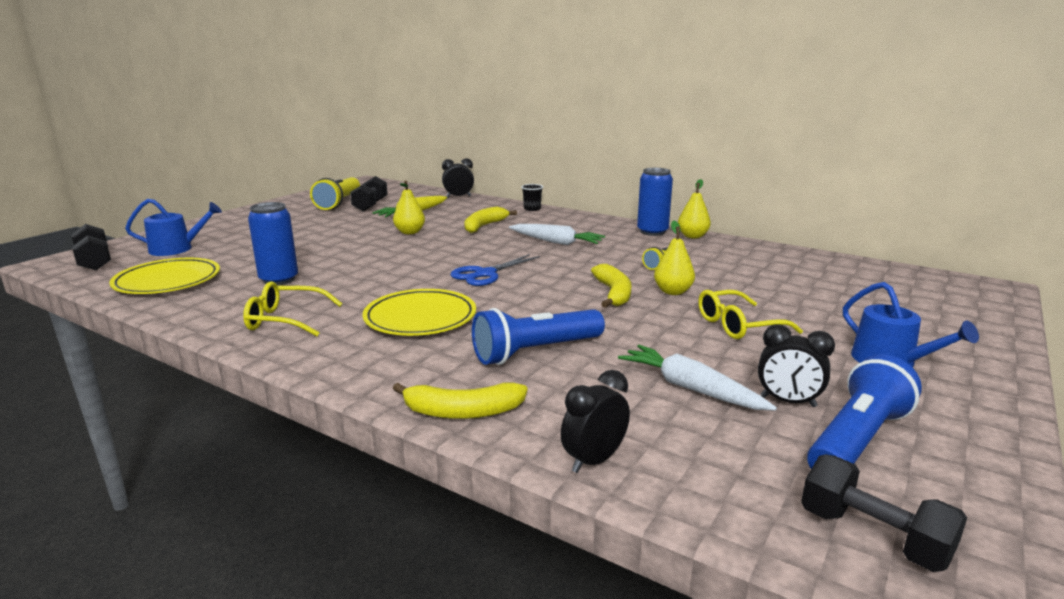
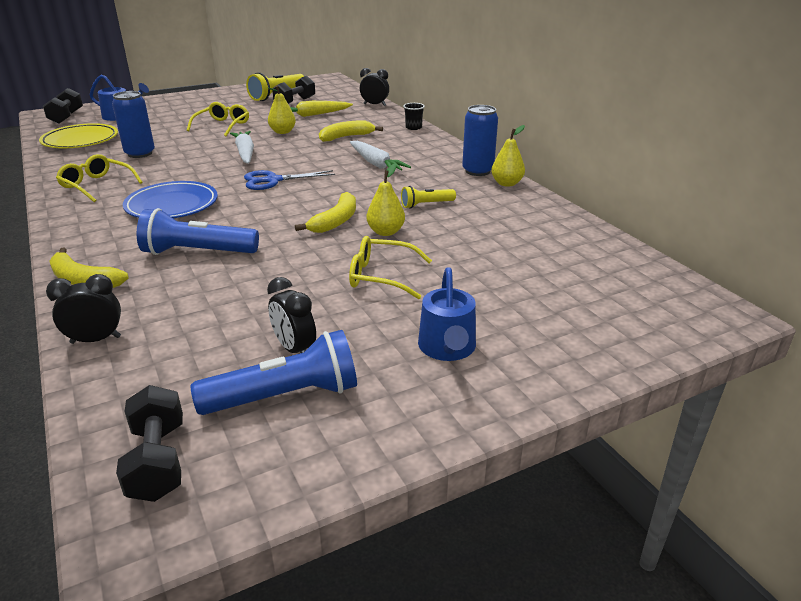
camera: 30 degrees right, 10 degrees up
(329, 237) = (222, 125): none -> yellow glasses
(420, 318) = (172, 205): yellow plate -> blue plate
(691, 388) = (246, 314): white carrot -> white carrot (245, 153)

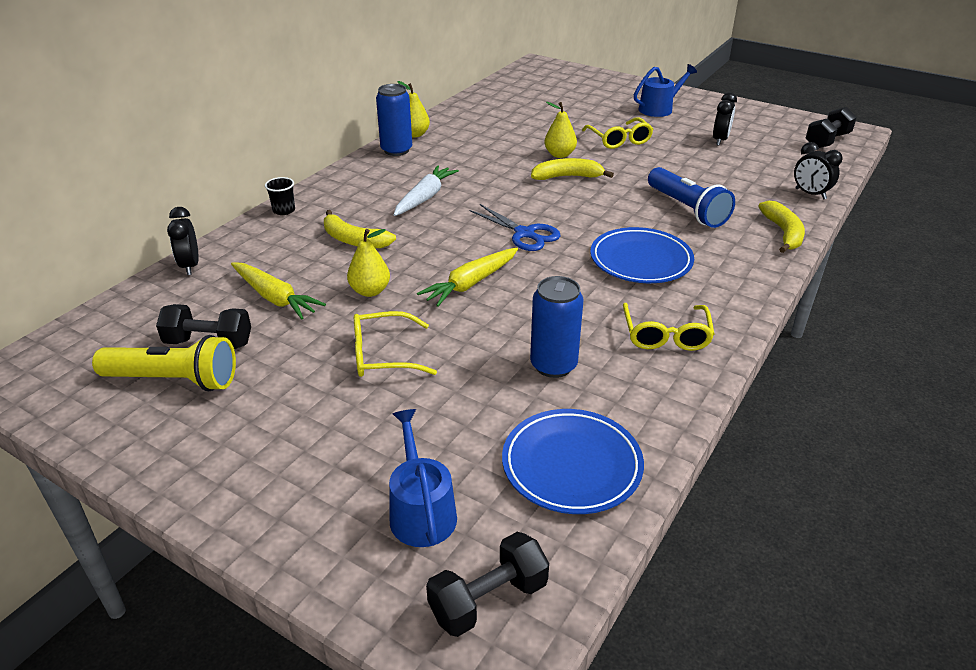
camera: 120 degrees left, 5 degrees up
(80, 141) = (571, 465): yellow plate -> blue plate
(245, 153) = (471, 284): white carrot -> yellow carrot
(285, 396) = (751, 131): blue flashlight -> none
(426, 205) = (494, 153): yellow flashlight -> none

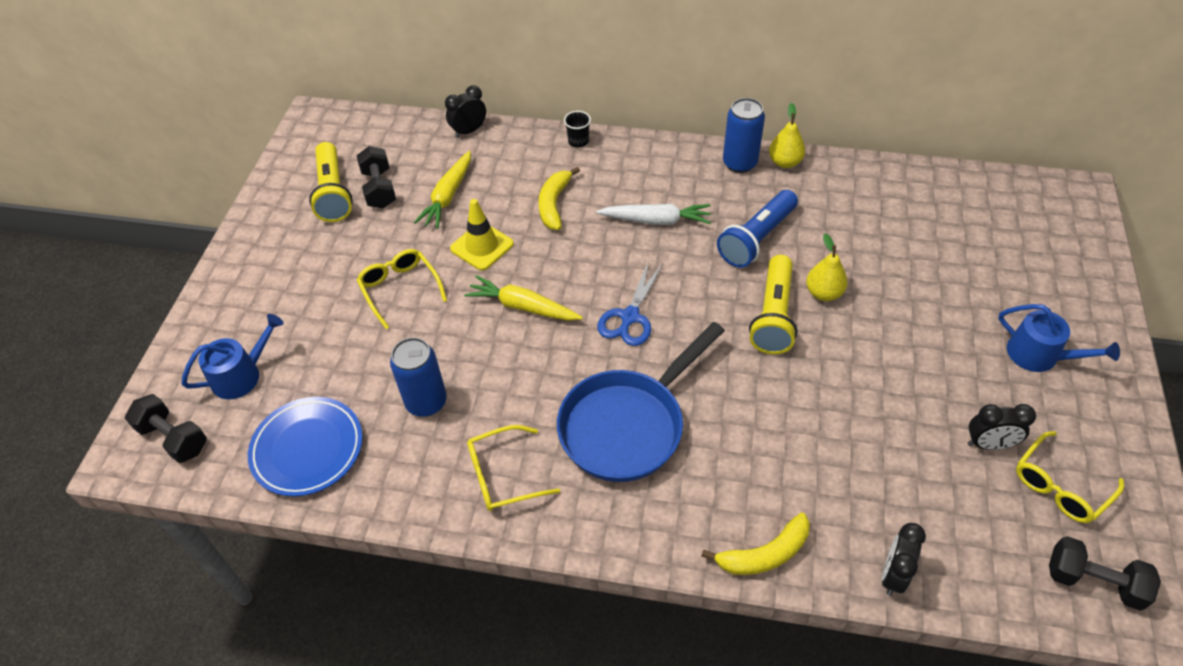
camera: 70 degrees right, 15 degrees up
(370, 291) = (482, 246): yellow pear -> yellow traffic cone
(567, 177) = (773, 315): yellow banana -> yellow flashlight
(619, 140) = (905, 337): yellow glasses -> yellow glasses (1060, 486)
(641, 260) = (628, 425): blue plate -> blue pan
(687, 209) = (766, 444): blue flashlight -> blue flashlight (757, 239)

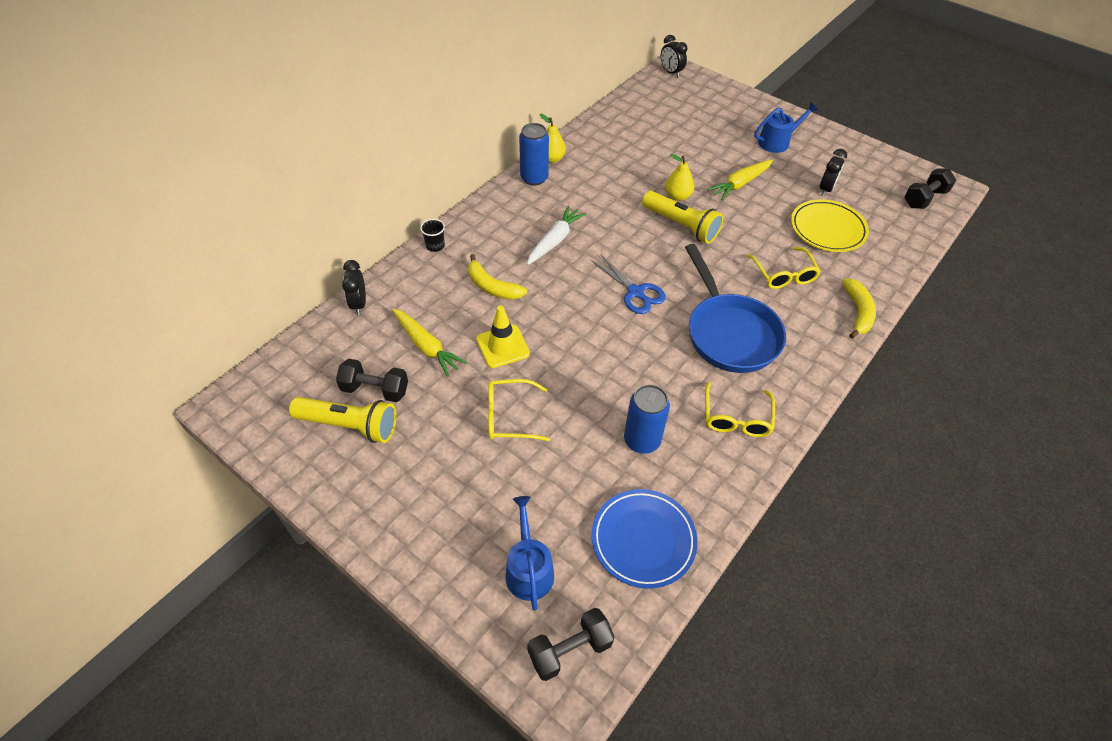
camera: 65 degrees left, 0 degrees up
(523, 307) = (585, 346): yellow carrot -> yellow carrot (740, 184)
(757, 239) = (610, 202): blue flashlight -> none
(893, 574) = (893, 266): black clock -> black clock (671, 72)
(903, 471) = (827, 229): none -> yellow plate
(1060, 486) = (864, 179): yellow glasses -> yellow glasses (784, 275)

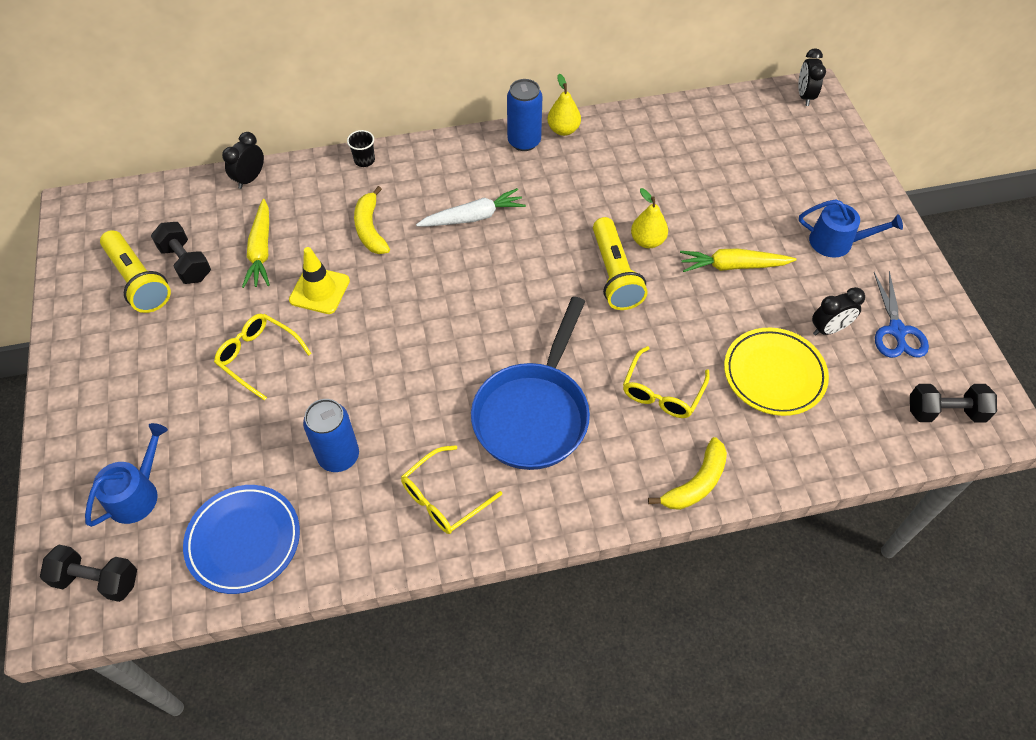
camera: 40 degrees right, 5 degrees up
(636, 292) = (490, 315): blue scissors -> blue scissors (896, 331)

